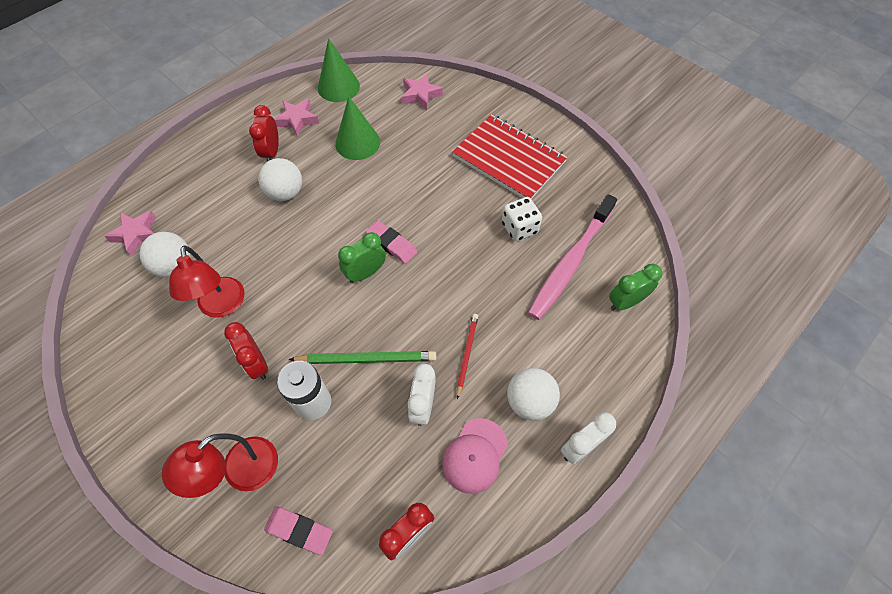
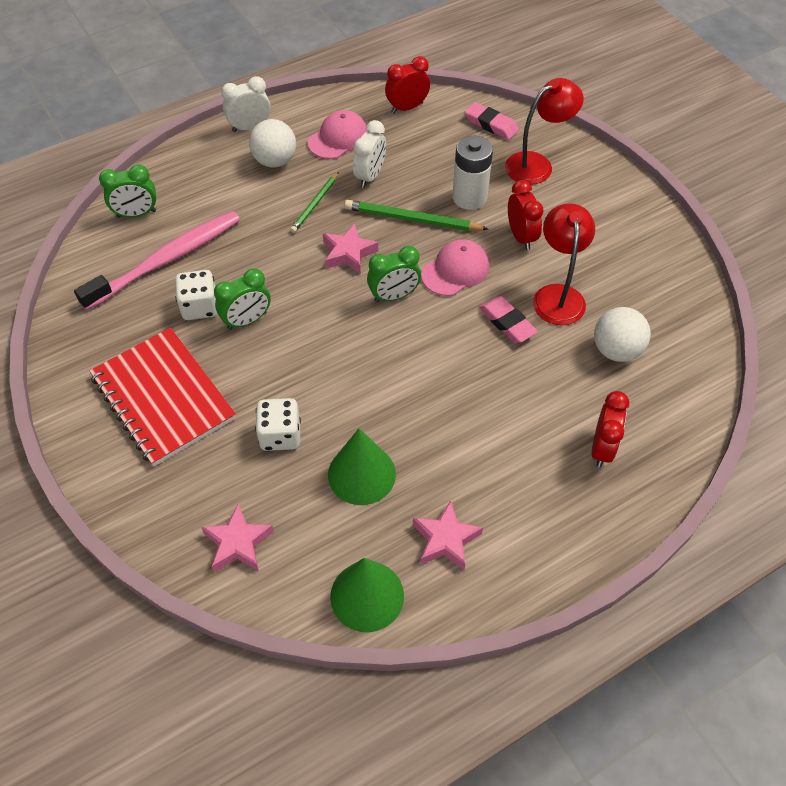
camera: 165 degrees left, 5 degrees down
(136, 234) = (671, 401): pink star -> pink star (348, 253)
(271, 152) = (490, 487): red clock -> red clock (602, 448)
(285, 193) = (476, 416): white ball -> none
(316, 311) = (455, 270): none -> pink cap
(391, 244) = (355, 321): pink eraser -> pink eraser (507, 322)
(418, 153) = (280, 435): none -> white dice
(466, 354) = (315, 204): red pencil -> green pencil
(477, 225) = (247, 321): none -> green clock

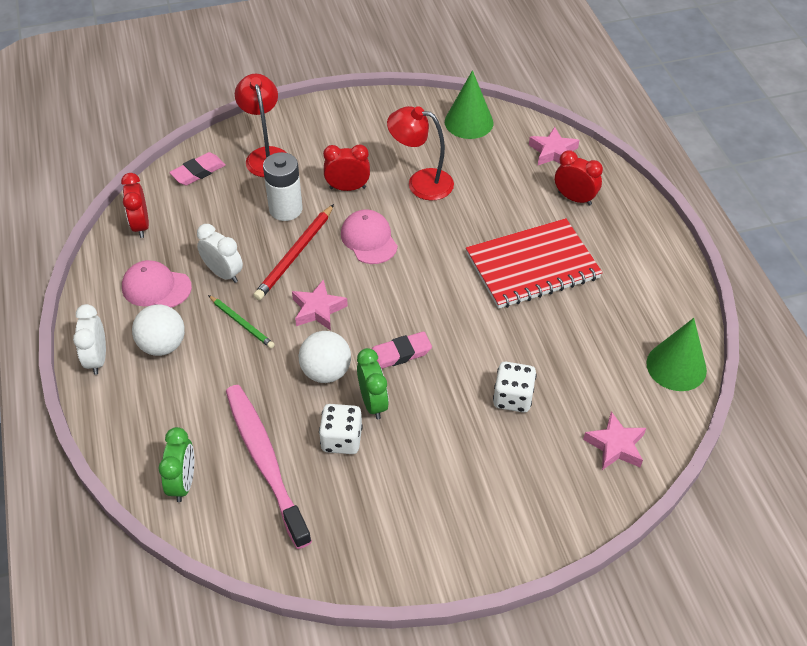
camera: 75 degrees left, 5 degrees down
(163, 397) = (446, 484): red notebook -> red notebook (532, 266)
(338, 138) = (156, 287): pink cap -> pink cap turned 45 degrees counterclockwise
(361, 474) = (565, 348): green cone -> green cone (469, 122)
(394, 296) = (383, 287): green clock -> none
(412, 219) = (295, 255): green pencil -> red pencil
(445, 539) = (635, 307): pink star -> pink star (553, 152)
(507, 322) = (438, 220): pink eraser -> pink eraser (399, 354)
(616, 350) = (487, 165): white ball -> white ball (326, 372)

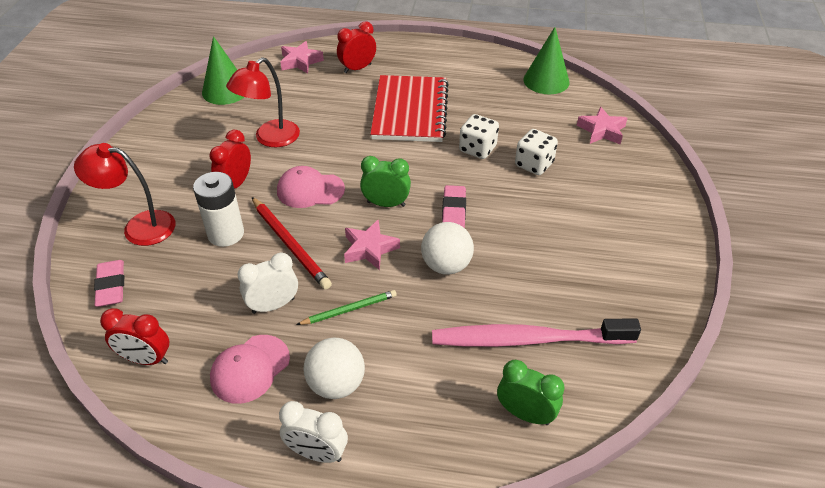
camera: 65 degrees left, 5 degrees down
(341, 439) = (527, 278): white dice -> white dice (477, 149)
(373, 403) = (497, 245): green clock -> green clock (386, 204)

